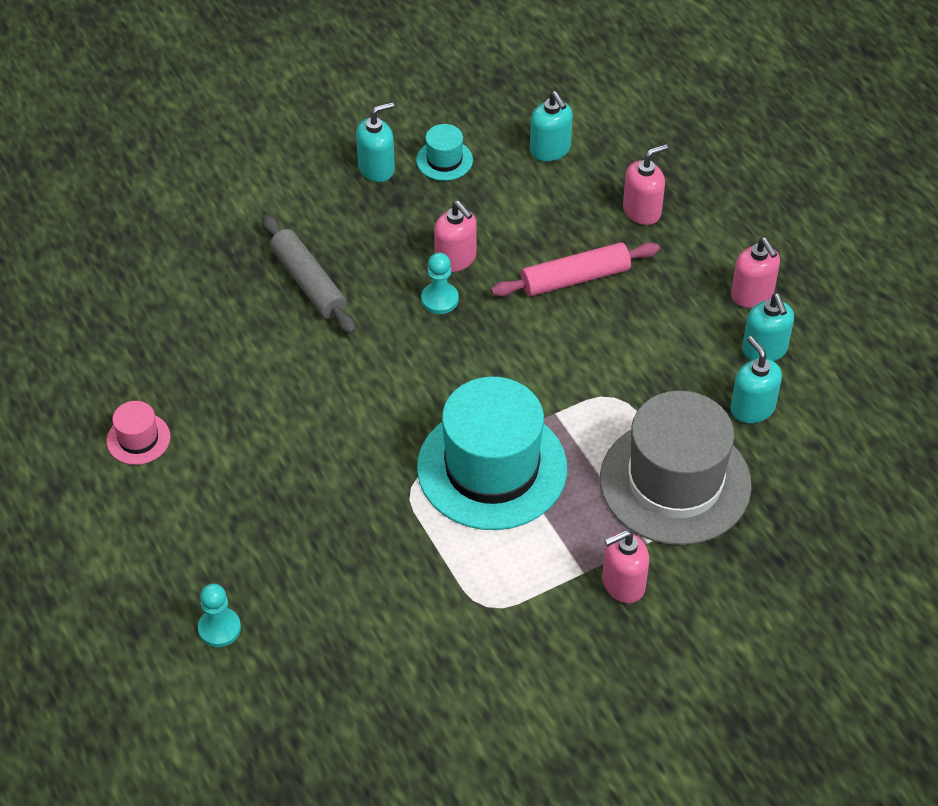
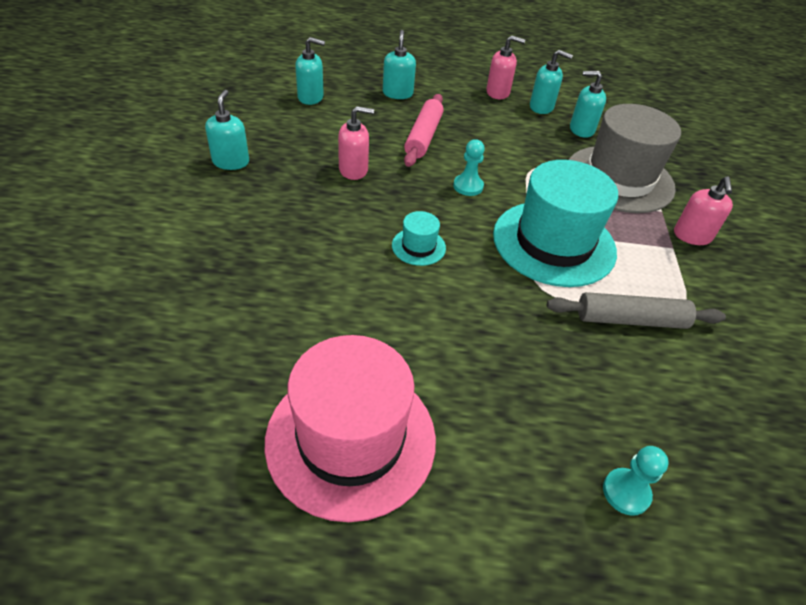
camera: 60 degrees left, 5 degrees down
(138, 439) = (351, 439): pink hat -> pink hat, size x2.34
(309, 282) = (294, 243): grey rolling pin -> grey rolling pin (630, 319)
(440, 299) = (381, 193): turquoise pawn -> turquoise pawn (468, 186)
(444, 160) = (264, 134): turquoise hat -> turquoise hat (418, 246)
(642, 211) = (397, 93): pink soap dispenser -> turquoise soap dispenser

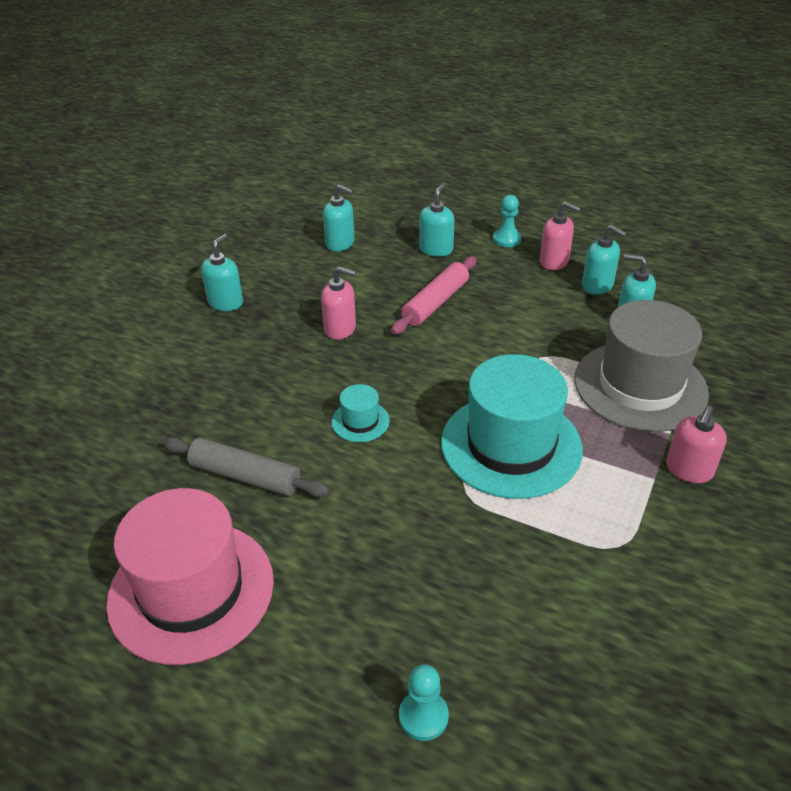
camera: 25 degrees right, 5 degrees down
(468, 186) = (452, 366): turquoise pawn -> turquoise pawn (506, 239)
(630, 319) = (546, 547): grey rolling pin -> grey rolling pin (245, 476)

